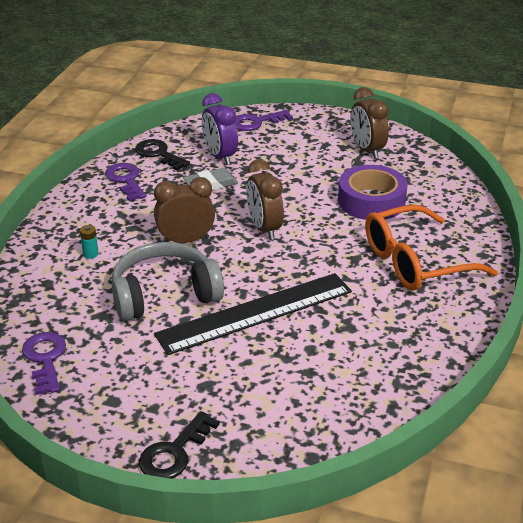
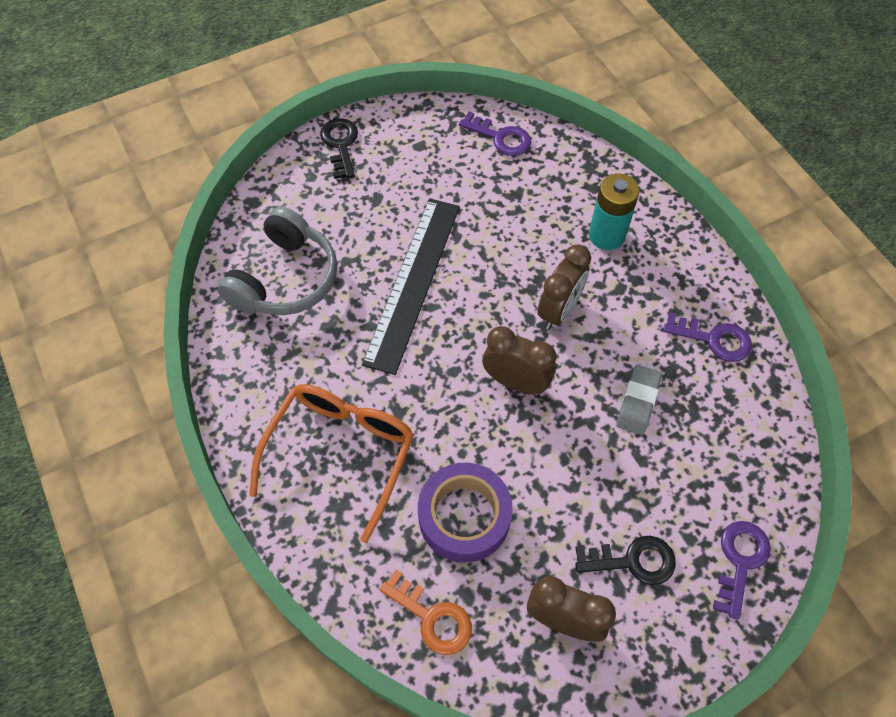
camera: 135 degrees right, 25 degrees up
(90, 254) = (606, 235): turquoise battery -> turquoise battery, size x2.25
(158, 154) = (745, 404): black key -> black key (633, 561)
(164, 295) = (499, 244): grey headphones -> grey headphones (285, 279)
(220, 156) = (688, 455): purple clock -> none
(433, 182) = (432, 617): none -> orange key

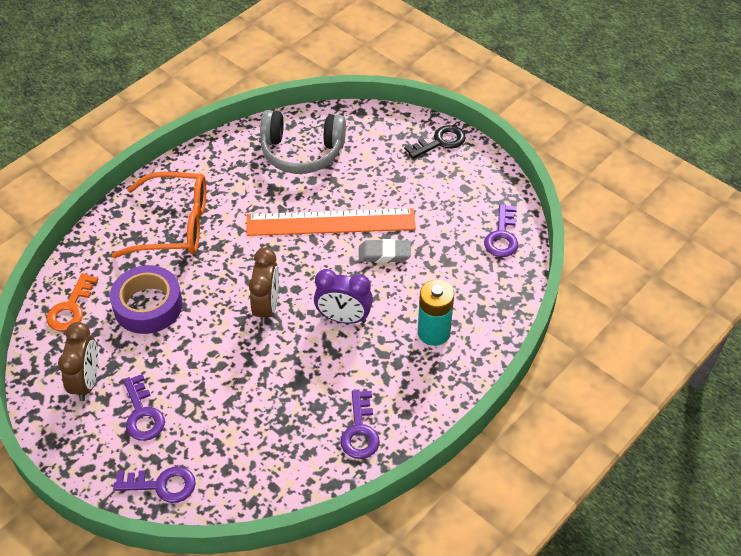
camera: 70 degrees right, 10 degrees down
(413, 282) = (330, 222): black ruler -> orange ruler
(559, 310) = (343, 318): brown clock -> purple clock
(633, 561) = (142, 414): black key -> purple key
(637, 402) = (278, 389): grey eraser -> grey eraser (384, 254)

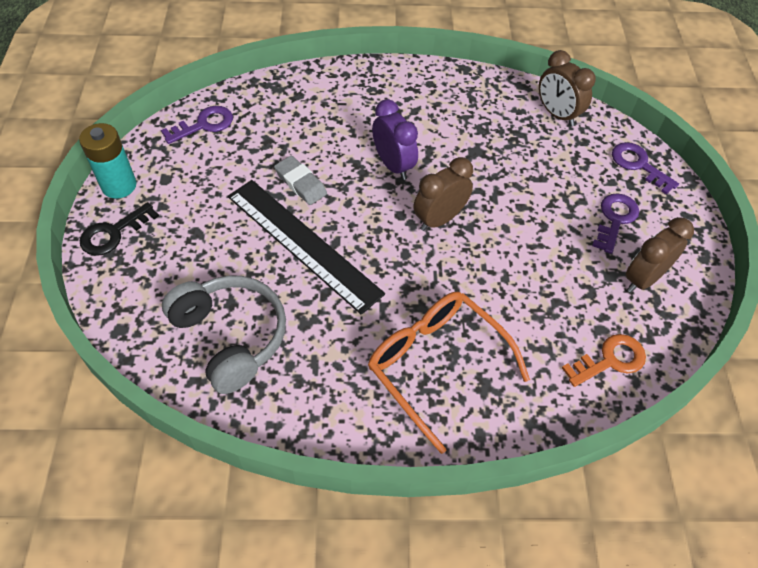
camera: 135 degrees left, 5 degrees up
(148, 306) = (536, 302): purple tape -> none
(273, 479) = (557, 114): none -> brown clock
(330, 222) = (303, 244): orange ruler -> black ruler
(360, 431) = (471, 96): purple key -> none
(433, 332) = (347, 108): turquoise battery -> turquoise battery (119, 185)
(440, 142) = (113, 233): black key -> black key turned 60 degrees counterclockwise

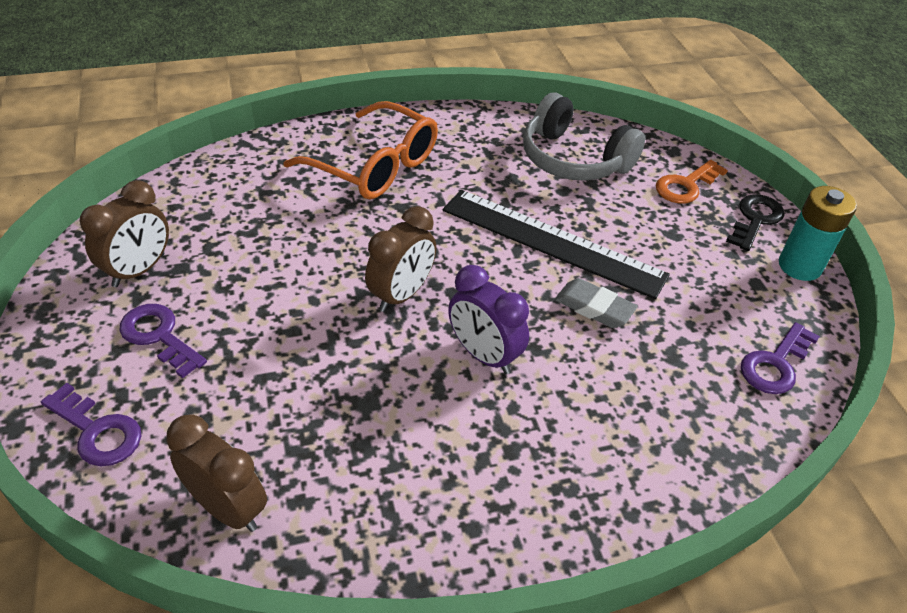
camera: 165 degrees right, 10 degrees down
(610, 360) = (198, 192): orange key -> orange key (686, 186)
(615, 219) = (159, 336): purple key -> purple key turned 120 degrees clockwise

